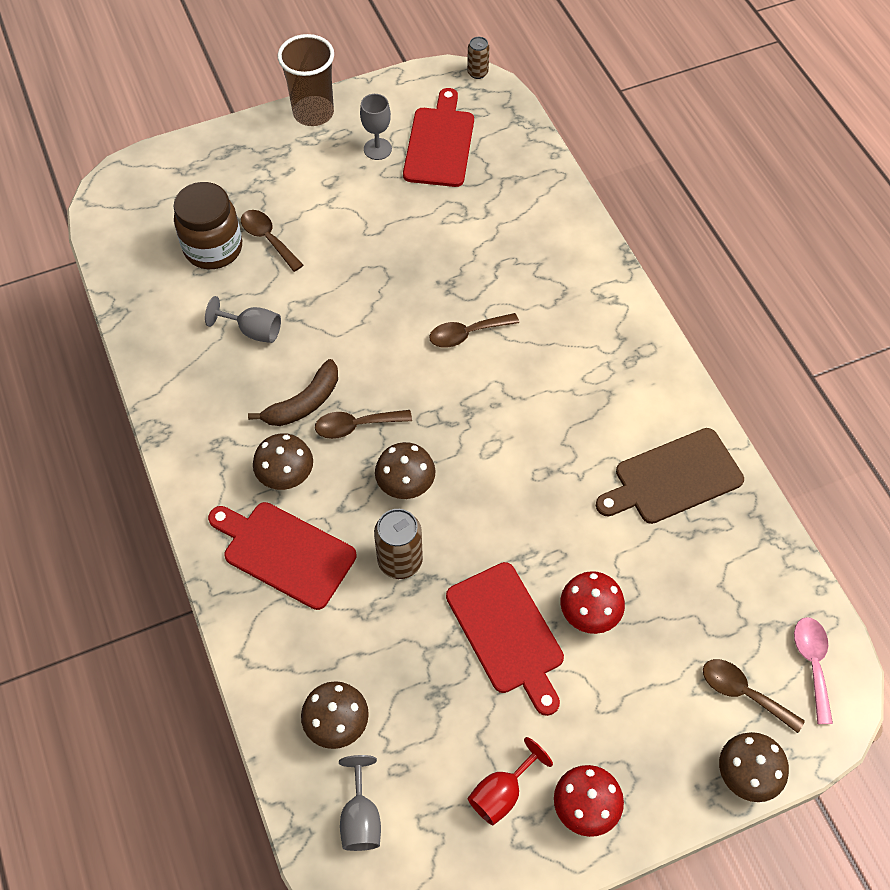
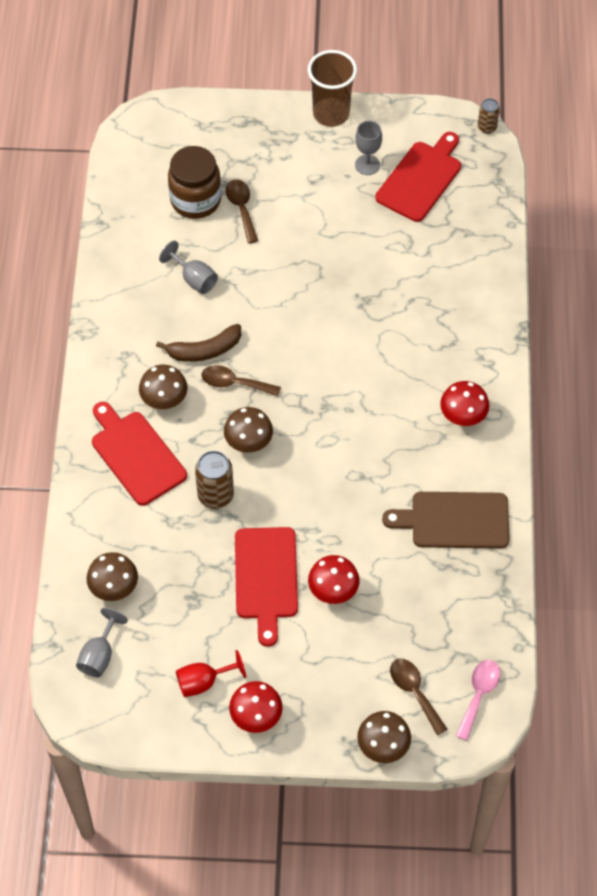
camera: 25 degrees right, 0 degrees up
(467, 334) = (357, 346): brown spoon -> none
(617, 364) = (463, 416): none -> red mushroom

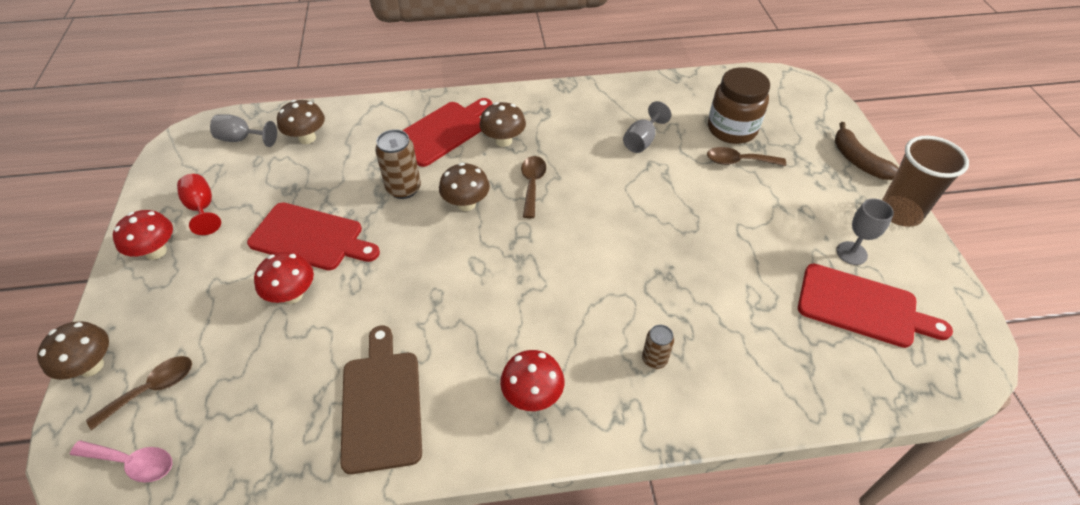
camera: 80 degrees right, 10 degrees down
(204, 350) = (564, 158): brown banana -> brown banana (858, 160)
(241, 208) = (738, 161): brown spoon -> brown spoon turned 150 degrees counterclockwise
(266, 578) = (310, 238): red cutting board -> red cutting board turned 150 degrees counterclockwise
(487, 127) = (987, 370): brown can -> brown can (654, 359)

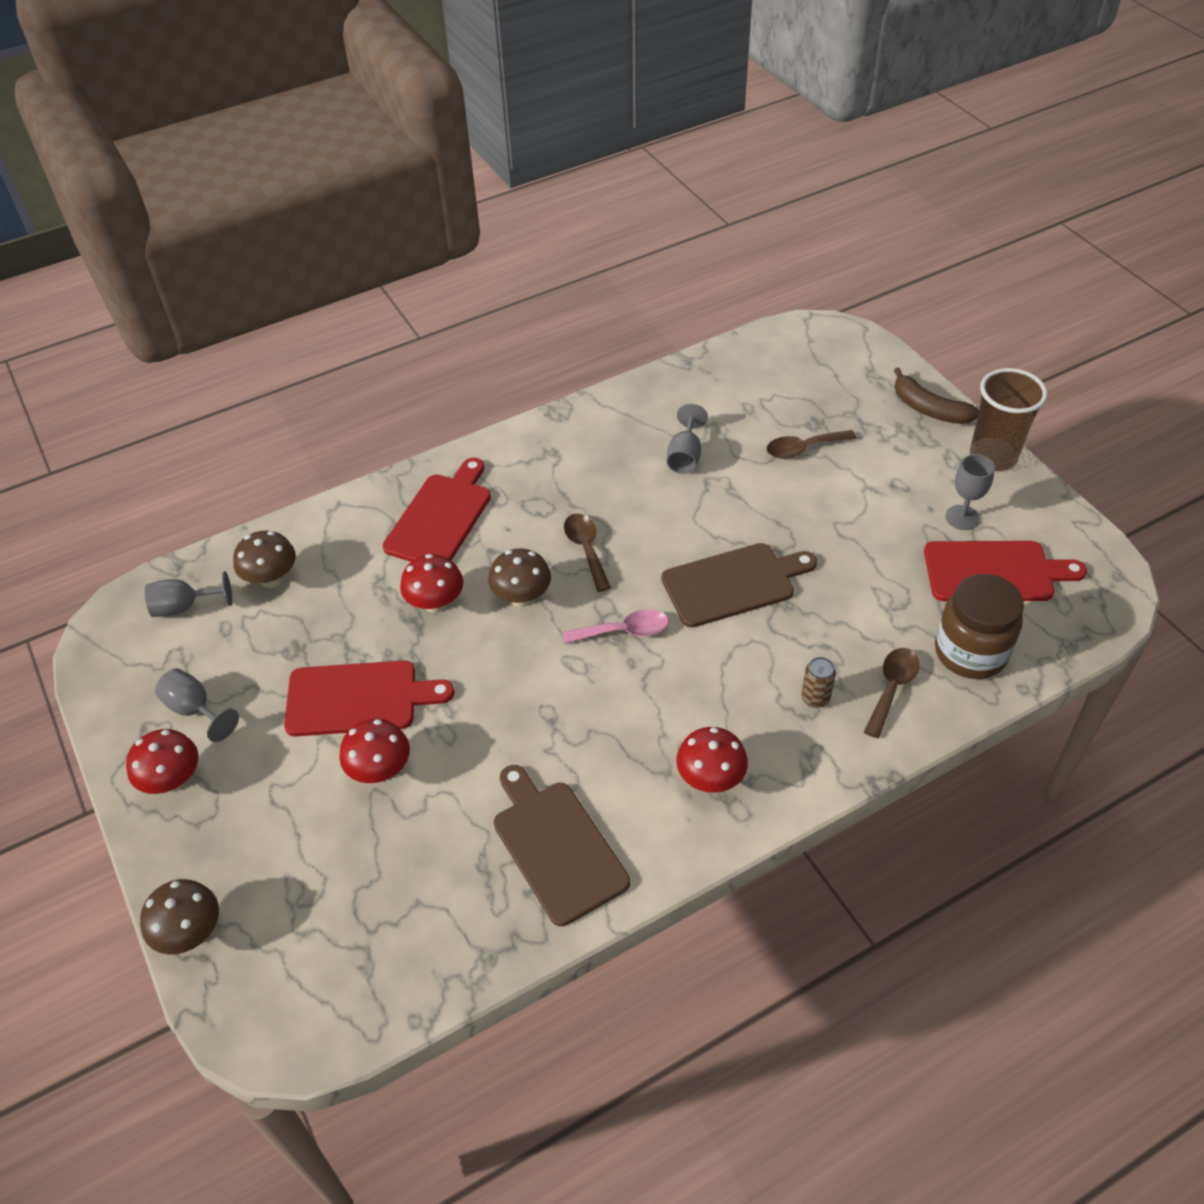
camera: 20 degrees left, 0 degrees up
(132, 462) = (317, 1007): pink spoon -> pink spoon (624, 631)
(152, 389) = (284, 929): brown spoon -> brown spoon (892, 688)
(202, 208) = (195, 709): red goblet -> grey goblet
(403, 188) = (435, 603): brown can -> red mushroom
(503, 141) = (522, 506): brown mushroom -> none
(632, 245) = (733, 584): none -> brown cutting board
(732, 129) = (779, 411): brown jar -> brown jar (970, 652)

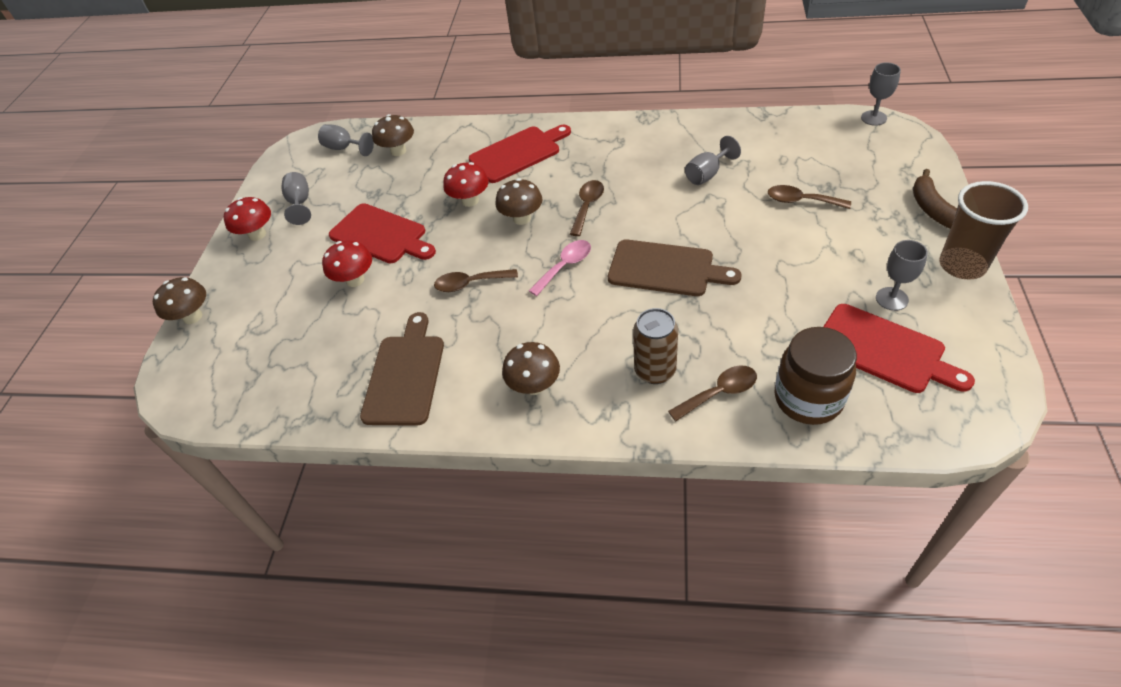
camera: 40 degrees right, 0 degrees up
(533, 703) = (470, 283): none -> brown spoon
(624, 631) = (565, 266): pink spoon -> pink spoon turned 75 degrees counterclockwise
(710, 779) = (534, 385): red mushroom -> brown mushroom
(798, 326) = (873, 118): none -> grey goblet
(815, 698) = (655, 370): brown can -> brown can, size x1.67

